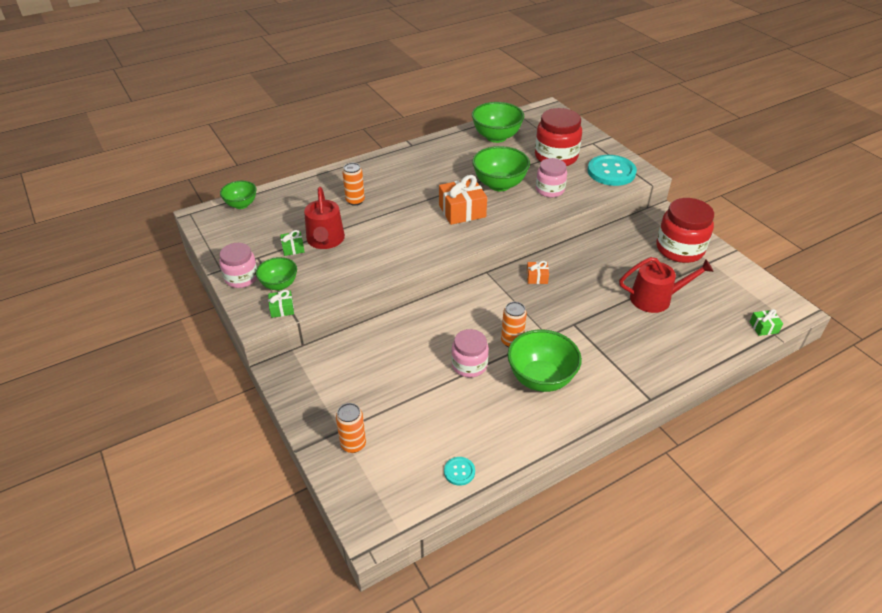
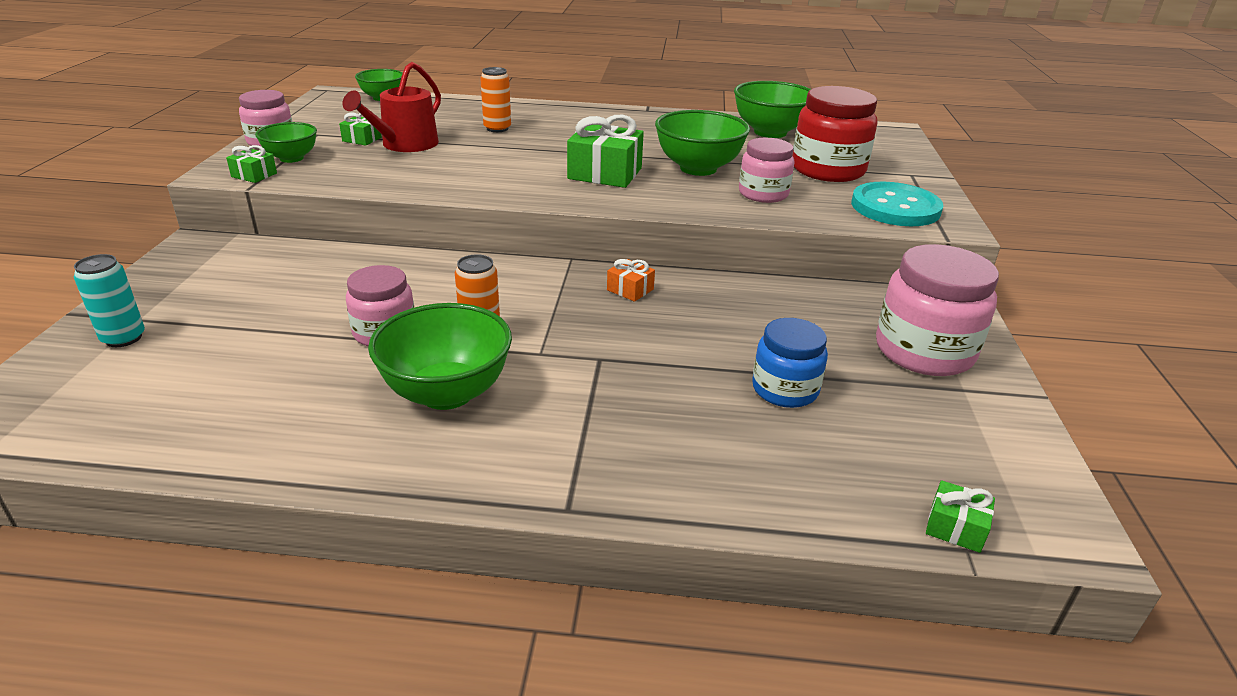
camera: 35 degrees right, 10 degrees down
(353, 444) = (123, 338): orange can -> turquoise can
(459, 471) = (163, 432): turquoise button -> none
(462, 211) = (605, 173): orange gift -> green gift
(655, 298) = (785, 389): red watering can -> blue jar
(679, 249) = (924, 351): red jar -> pink jar

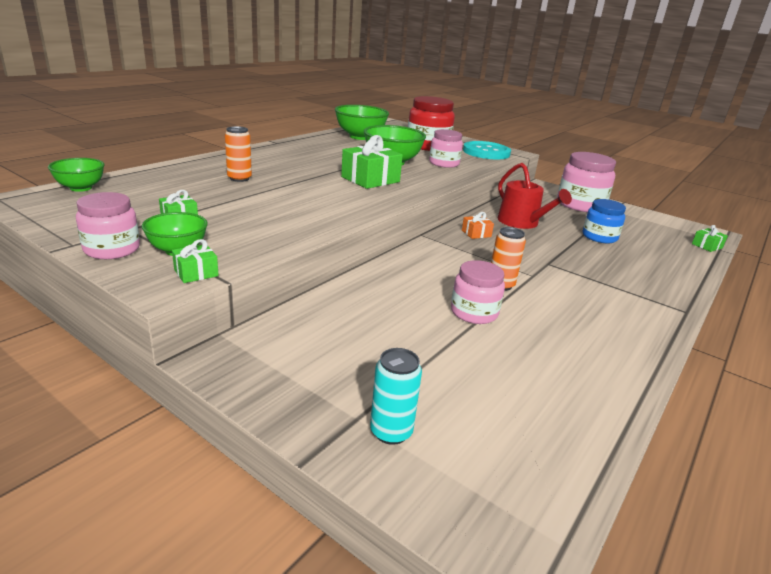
camera: 60 degrees left, 5 degrees down
(405, 145) = (221, 208): red watering can -> red watering can (521, 223)
(447, 393) = (564, 312): green bowl -> none

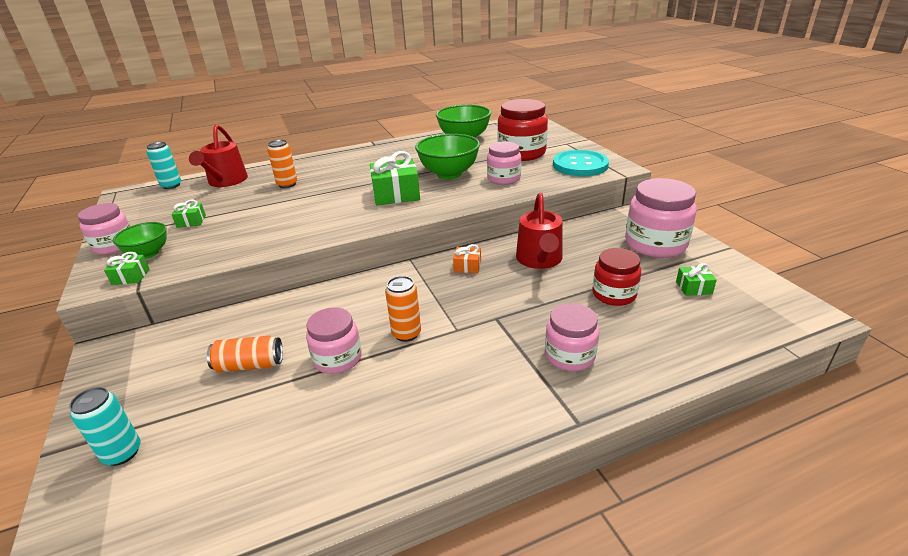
camera: 35 degrees right, 5 degrees up
(81, 188) = (171, 185): green bowl -> turquoise can
(154, 180) = (226, 181): none -> red watering can
(403, 334) = (249, 365): none -> orange can
(599, 237) = (614, 294): blue jar -> red jar
(626, 276) = (569, 356): none -> pink jar
(706, 246) = (766, 336): green gift -> green gift (693, 287)

